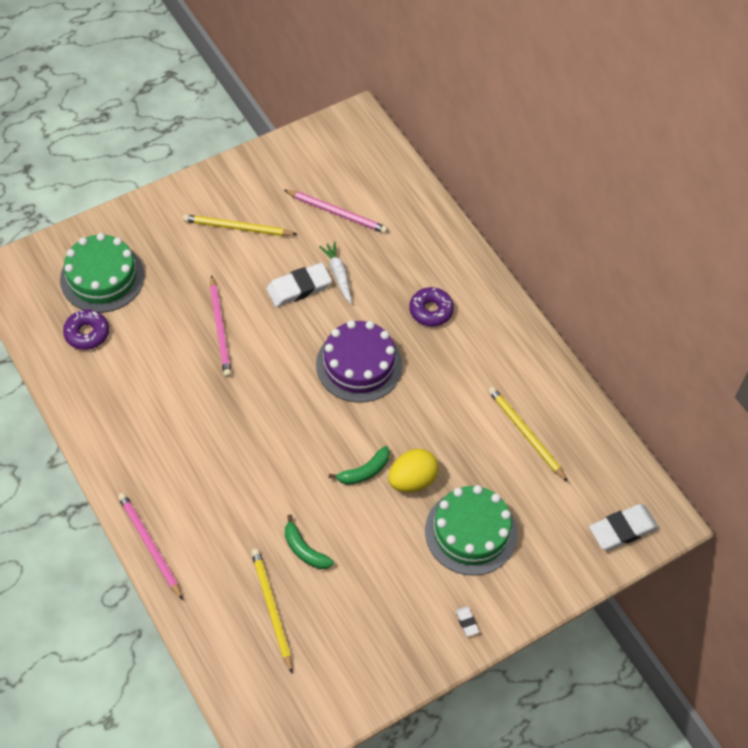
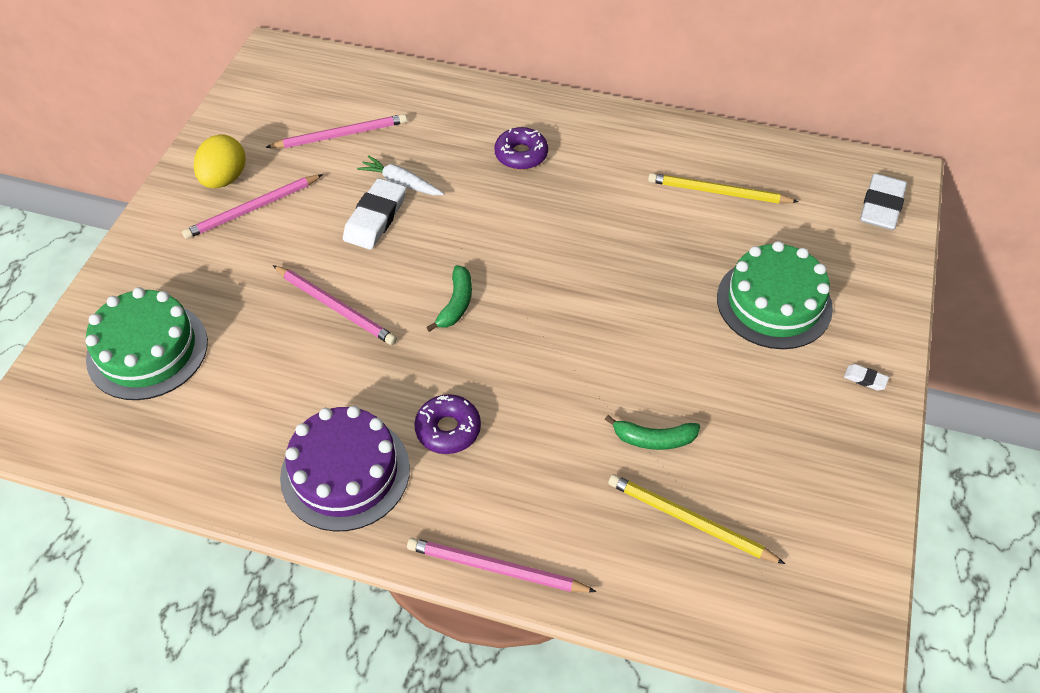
camera: 40 degrees left, 5 degrees down
(87, 333) = (188, 415): purple donut -> purple donut (448, 429)
(237, 228) = (252, 209): yellow pencil -> pink pencil
(359, 365) = (509, 242): purple cake -> purple cake (345, 472)
(364, 471) = (623, 326): green banana -> green banana (456, 304)
(412, 480) = (673, 300): yellow egg -> yellow egg (224, 179)

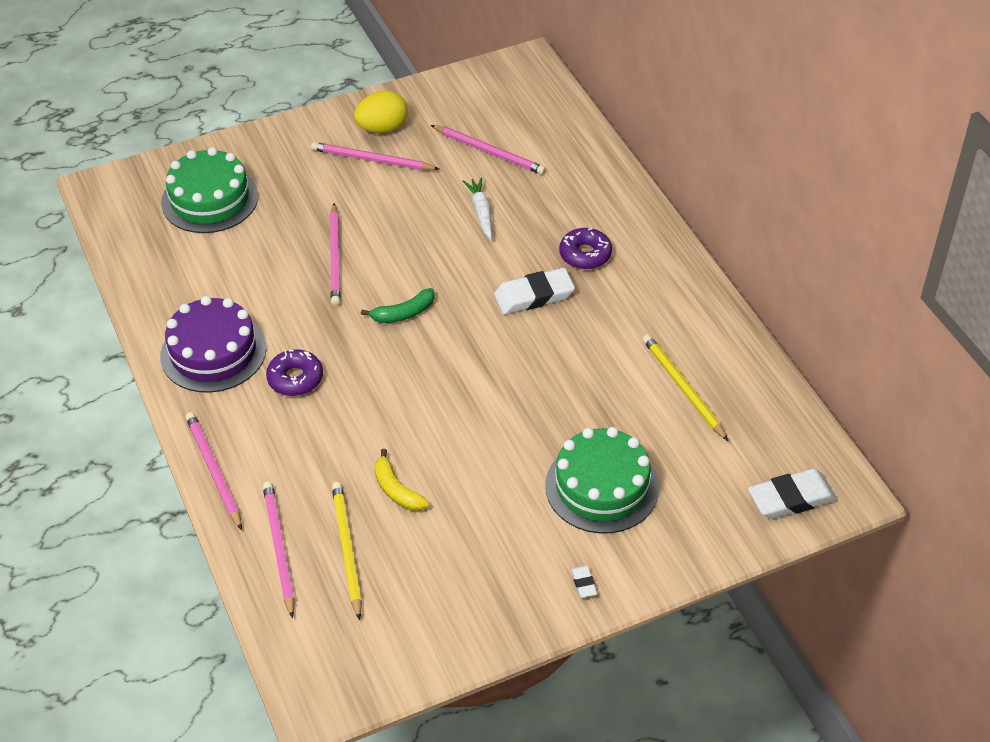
camera: 50 degrees right, 5 degrees down
(375, 218) = (433, 222): white eraser -> white eraser (534, 295)
(641, 575) = (279, 548): none -> pink pencil
(654, 439) = (397, 490): green banana -> yellow banana

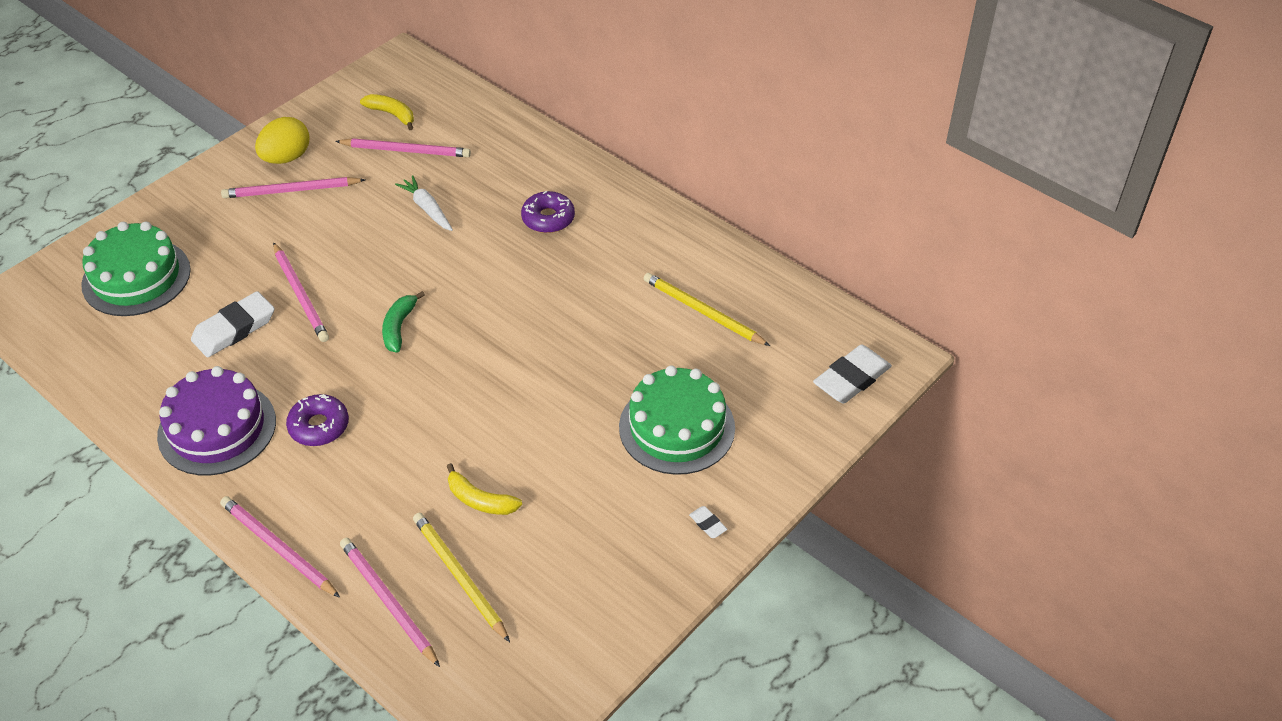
camera: 25 degrees left, 0 degrees up
(403, 313) = (399, 327): green banana -> green banana turned 150 degrees clockwise
(493, 114) = (392, 114): none -> yellow banana
(534, 295) = (519, 271): white eraser -> white eraser (234, 329)

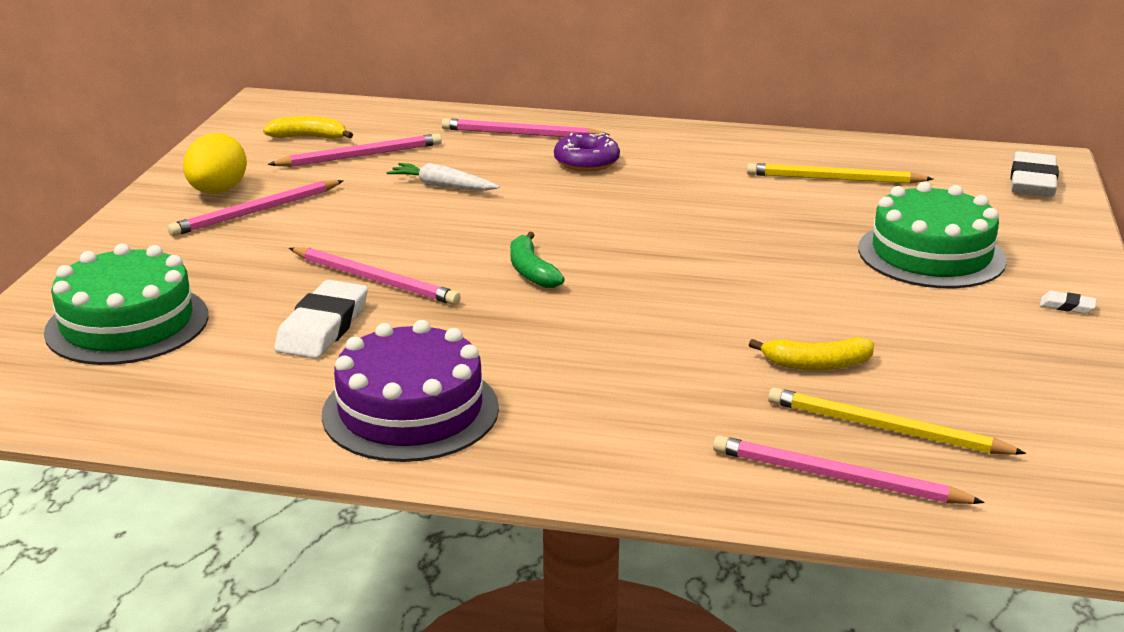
camera: 30 degrees left, 20 degrees down
(278, 548) = (636, 483): pink pencil -> pink pencil (520, 134)
(319, 426) = (543, 369): purple donut -> none

